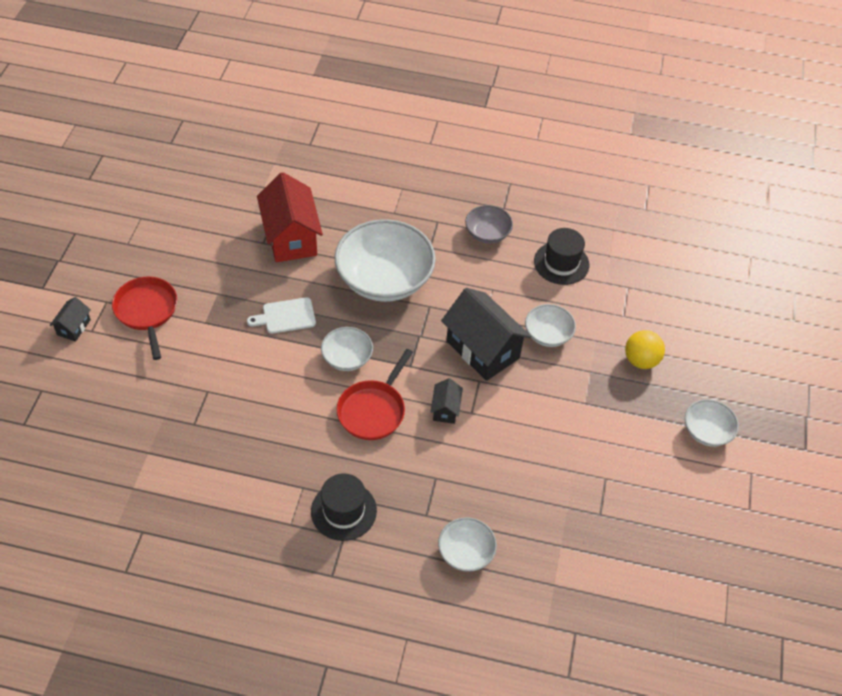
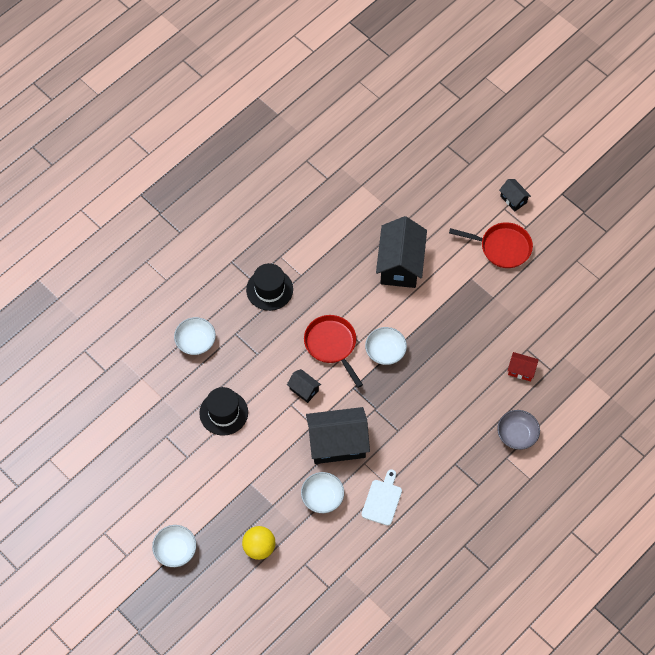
camera: 125 degrees right, 10 degrees up
(226, 394) = (400, 264): none -> black house
(286, 316) = (446, 331): white cutting board -> white cutting board (382, 500)
(291, 237) = (521, 370): red house -> red house, size x0.47
(384, 279) = (442, 414): white bowl -> none
(487, 233) = (444, 515): grey bowl -> grey bowl (517, 434)
(561, 263) = (382, 552): black hat -> black hat (223, 413)

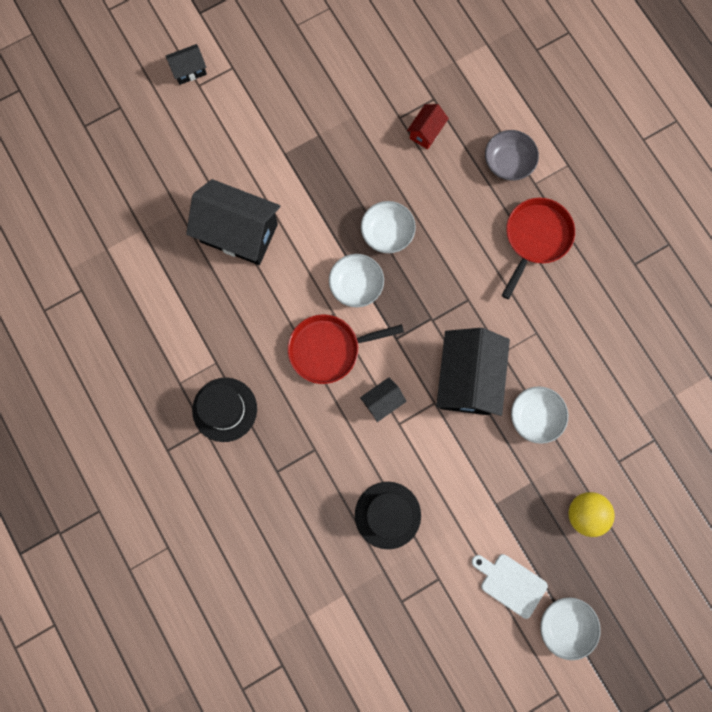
camera: 75 degrees left, 15 degrees up
(195, 341) = (273, 528): white bowl -> white bowl (387, 233)
(382, 500) = (556, 344): white cutting board -> white cutting board (510, 583)
(502, 247) = (252, 104): red pan -> red pan (535, 238)

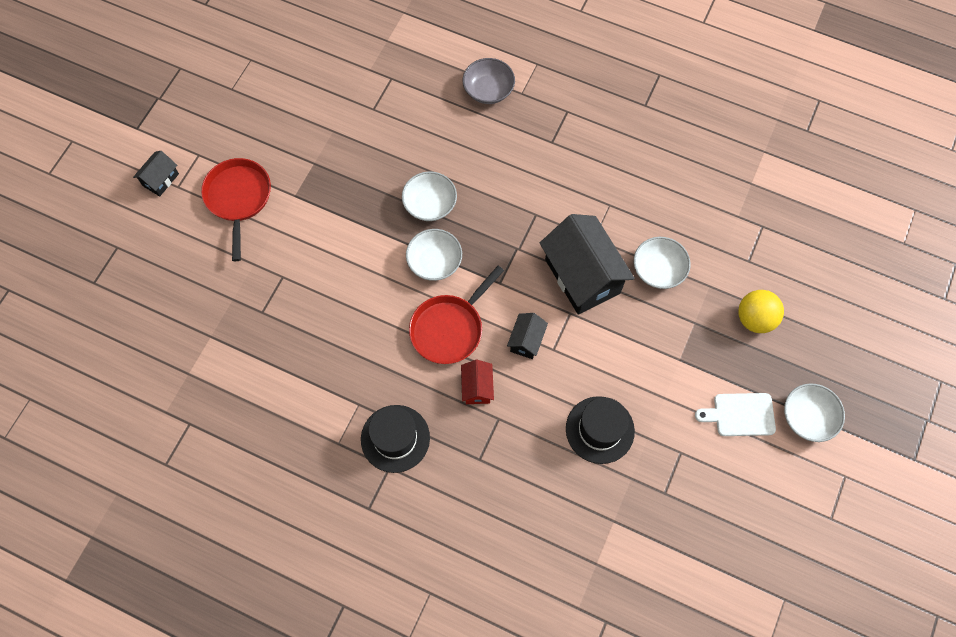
camera: 35 degrees left, 10 degrees down
(239, 233) = (301, 284): black house -> none
(426, 132) = (404, 107): red house -> red house (477, 387)
(535, 238) = (554, 134): red pan -> red pan (238, 199)

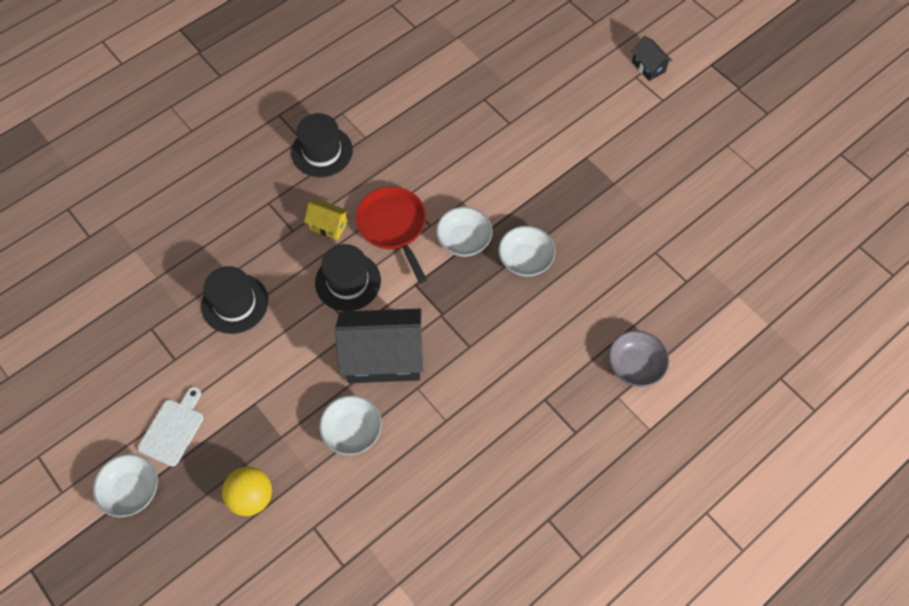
camera: 115 degrees right, 5 degrees down
(238, 199) = (603, 115): red pan -> none
(477, 387) = (328, 225): red house -> yellow house
(526, 341) = (348, 281): black house -> black hat

